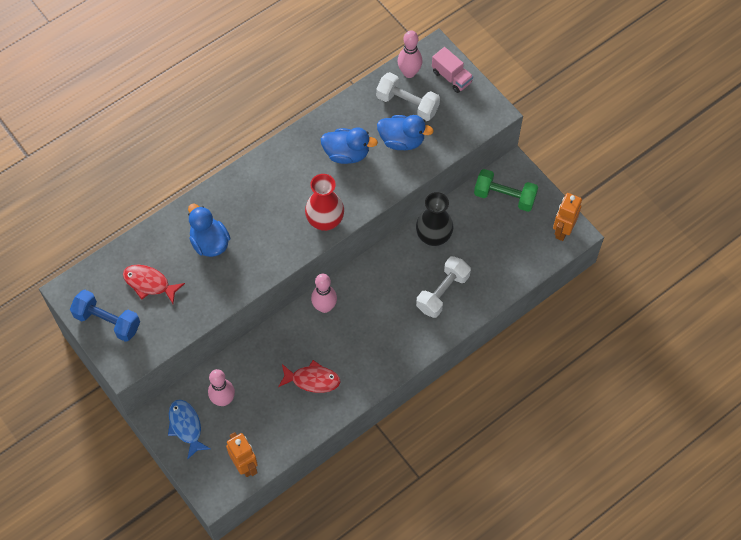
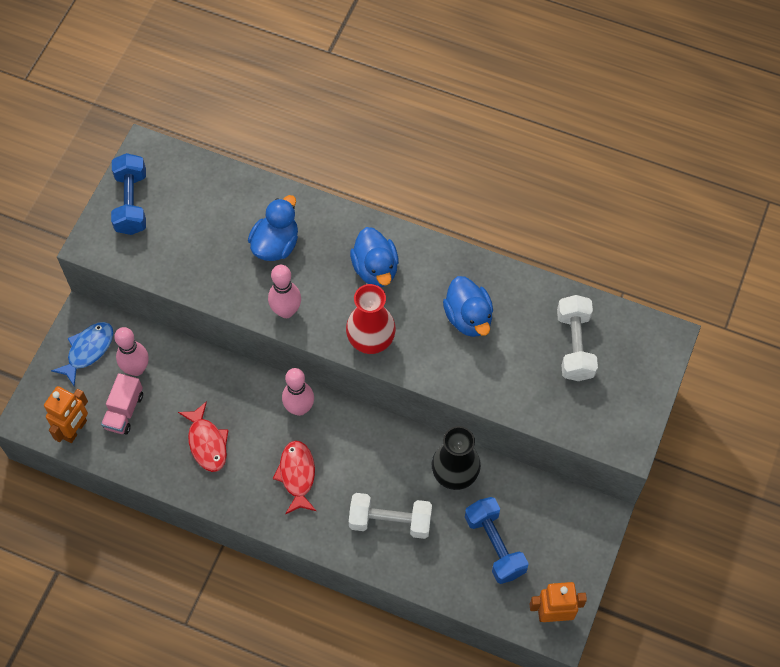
camera: 60 degrees right, 0 degrees up
(149, 283) = (195, 216): red fish -> red fish (297, 475)
(402, 140) = (523, 365): blue duck -> blue duck (375, 269)
(409, 73) = (617, 326): pink bowling pin -> pink bowling pin (286, 311)
(451, 77) = (643, 373): pink truck -> pink truck (124, 411)
(497, 239) = (494, 545): none -> blue dumbbell
(504, 197) = (556, 525): green dumbbell -> none

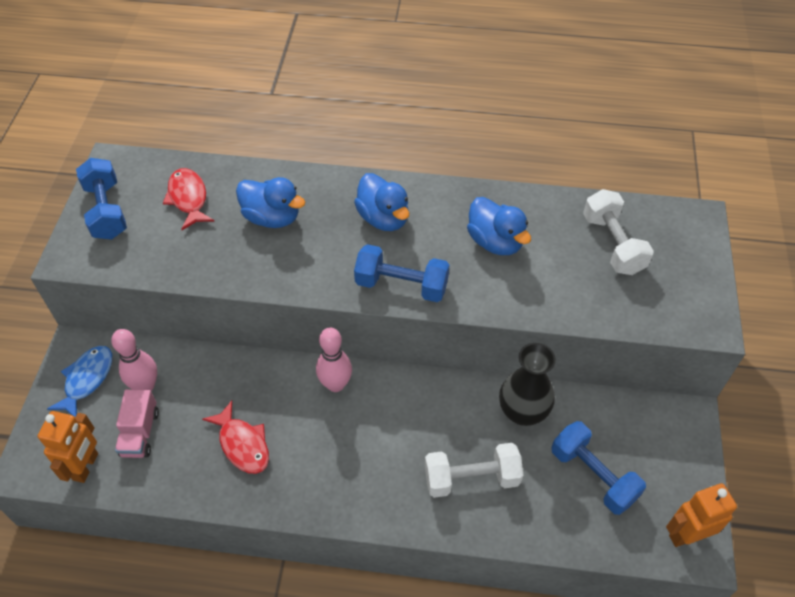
camera: 15 degrees left, 10 degrees down
(276, 244) = (272, 217): blue duck -> blue duck turned 105 degrees clockwise
(286, 311) = (301, 276): pink bowling pin -> none
(297, 475) = (353, 454): red fish -> red fish (188, 198)
(371, 341) = (401, 285): red vase -> blue dumbbell

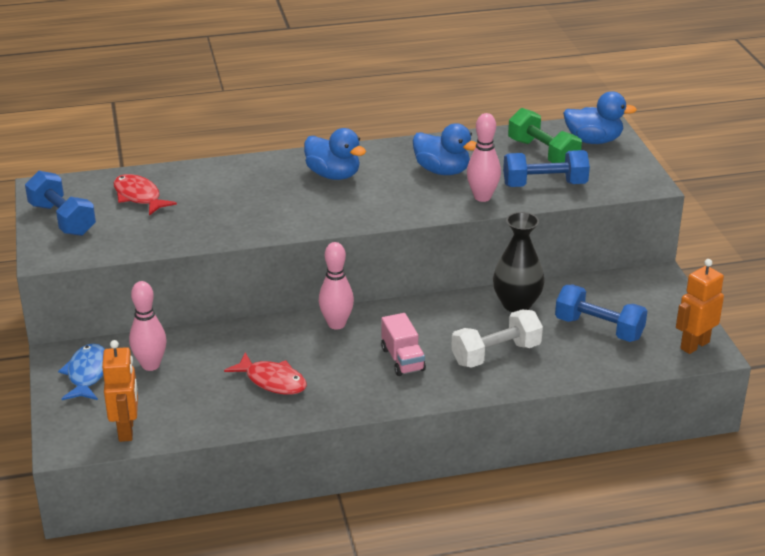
camera: 20 degrees left, 20 degrees down
(140, 433) = (166, 396): pink truck -> pink truck (402, 359)
(272, 217) = (229, 194): blue duck -> blue duck (593, 140)
(401, 285) = (376, 212): blue dumbbell -> blue dumbbell (544, 185)
(519, 294) = (482, 197): none -> pink bowling pin
(612, 244) = (543, 153): white dumbbell -> green dumbbell

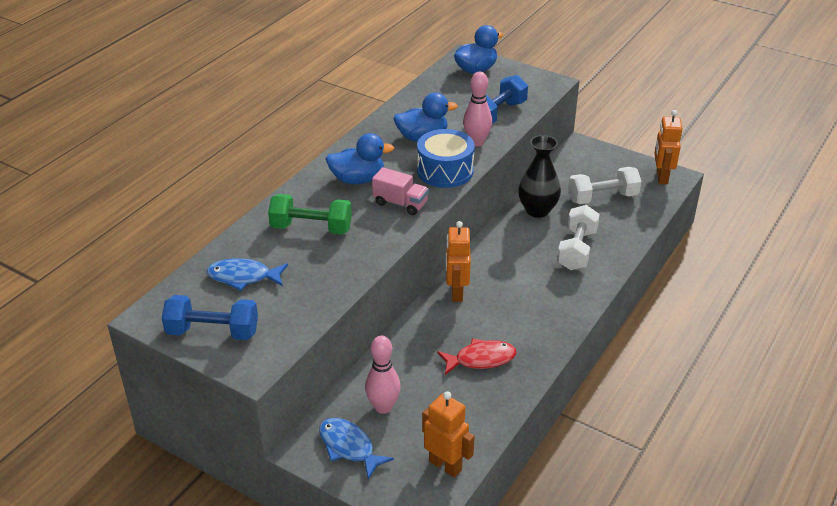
camera: 45 degrees left, 5 degrees up
(139, 197) = (243, 277): red fish -> blue fish
(336, 324) = (456, 292): pink bowling pin -> orange robot
(402, 359) = (533, 289): pink truck -> pink truck (400, 203)
(414, 204) = (445, 171): none -> blue drum
(543, 153) = (462, 93): green dumbbell -> green dumbbell (311, 228)
(599, 328) = (602, 198): blue dumbbell -> white dumbbell

